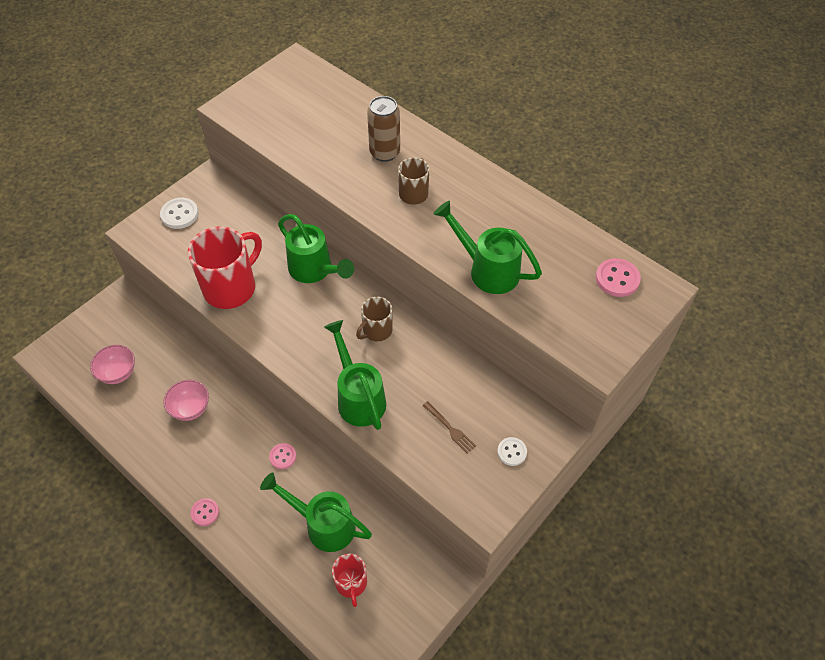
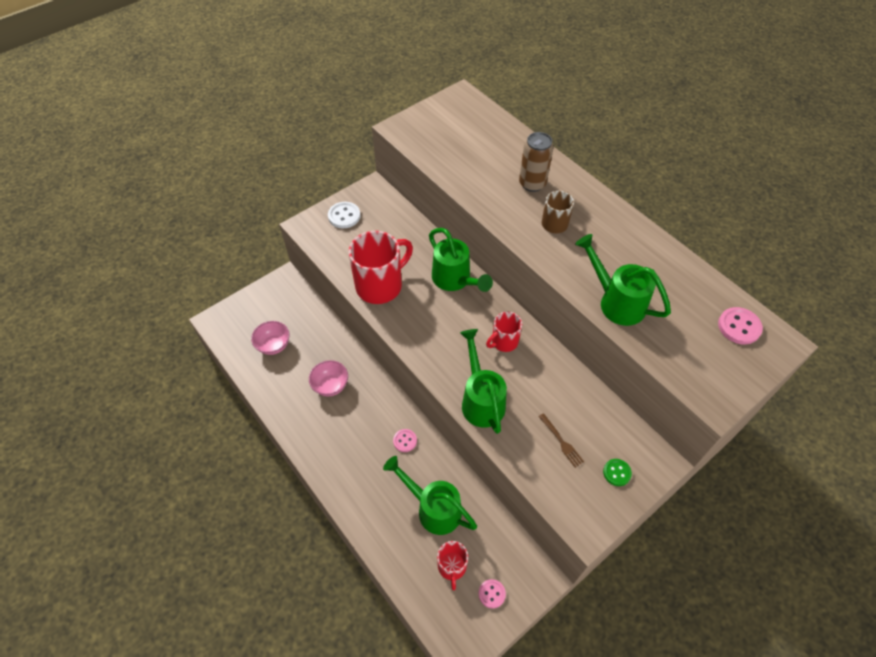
camera: 10 degrees right, 0 degrees up
(205, 512) = (331, 480): pink button -> pink button (491, 594)
(376, 330) = (504, 342): brown mug -> red mug
(512, 452) = (617, 473): white button -> green button

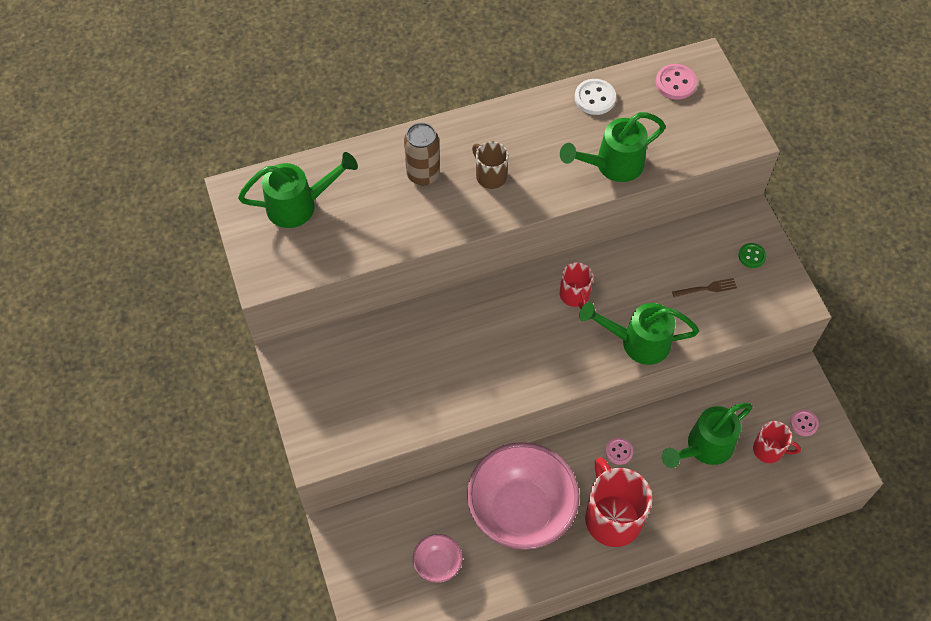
camera: 70 degrees left, 5 degrees up
(330, 386) = (521, 511): pink bowl -> pink bowl, size x2.24
(344, 216) = (320, 405): white button -> white button (595, 98)
(380, 285) = (449, 394): red mug -> red mug (612, 517)
(455, 280) = (473, 314): green watering can -> green watering can (299, 205)

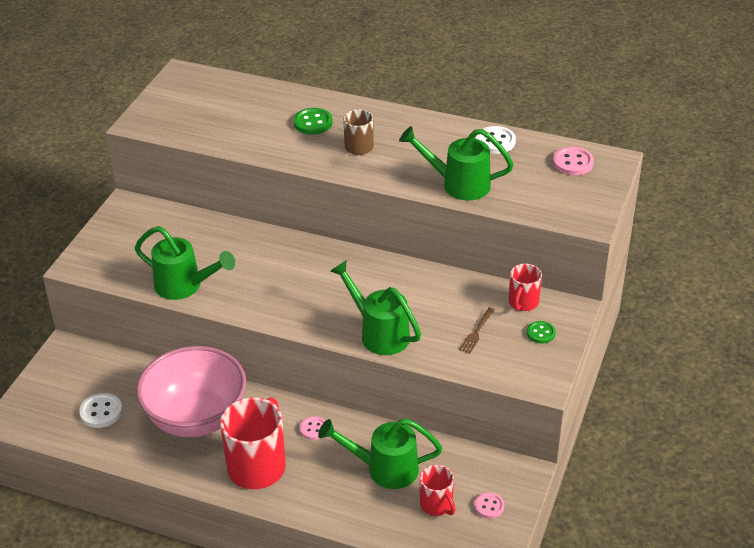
camera: 40 degrees right, 20 degrees down
(299, 205) = (210, 99): green watering can -> green watering can (184, 286)
(423, 174) = (313, 123): brown can -> green button
(438, 564) = (101, 412): pink bowl -> white button
(575, 295) = (366, 279): red mug -> red mug (523, 302)
(707, 288) = (476, 332): brown fork -> brown fork turned 90 degrees clockwise

